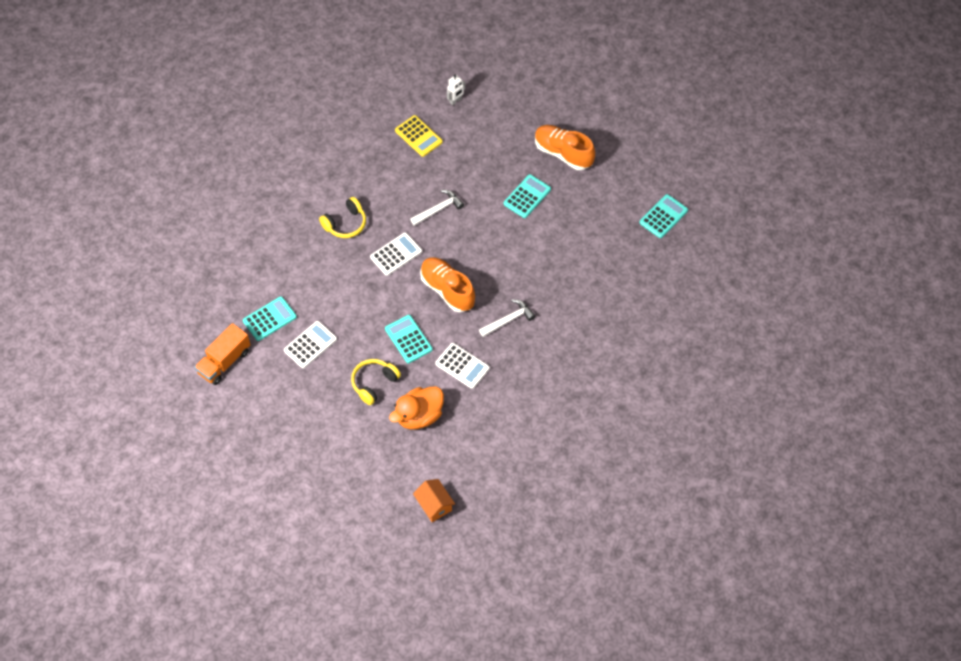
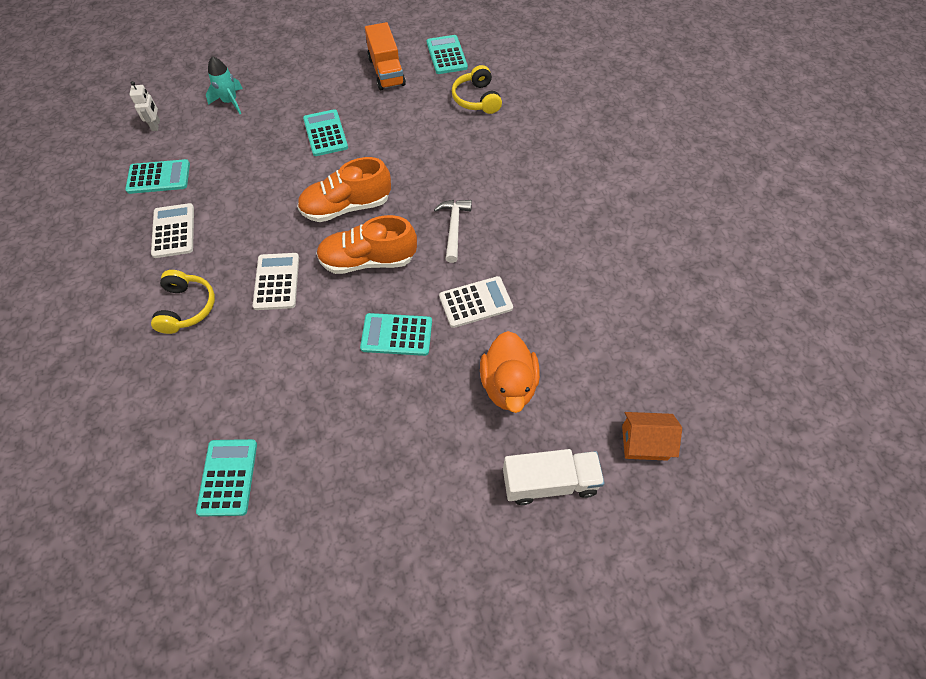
camera: 55 degrees left, 0 degrees up
(224, 362) = (236, 583): orange truck -> orange truck (386, 71)
(310, 345) = (310, 449): white calculator -> white calculator (173, 231)
(374, 383) = (425, 408): yellow headphones -> yellow headphones (477, 99)
(375, 469) = (549, 482): none -> white truck
(418, 136) = (158, 177): yellow calculator -> turquoise calculator
(438, 209) = (262, 210): white hammer -> none
(508, 124) = (230, 102): none -> turquoise rocket
(563, 153) = (307, 83): orange shoe -> orange shoe (346, 207)

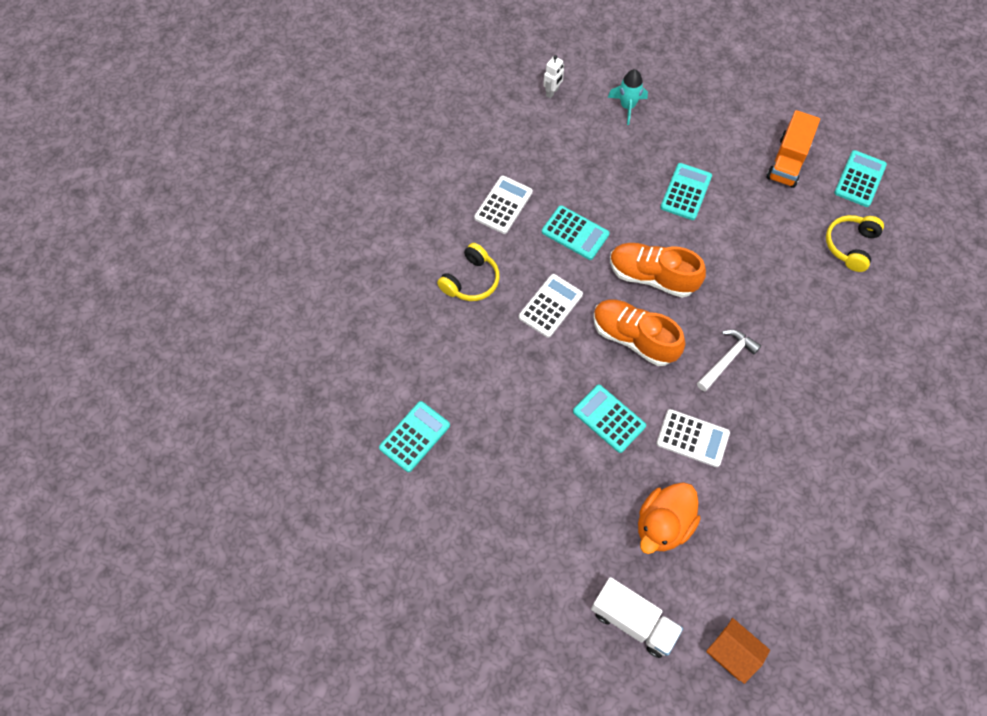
camera: 40 degrees right, 5 degrees up
(158, 177) = (523, 146): turquoise calculator -> turquoise calculator (575, 233)

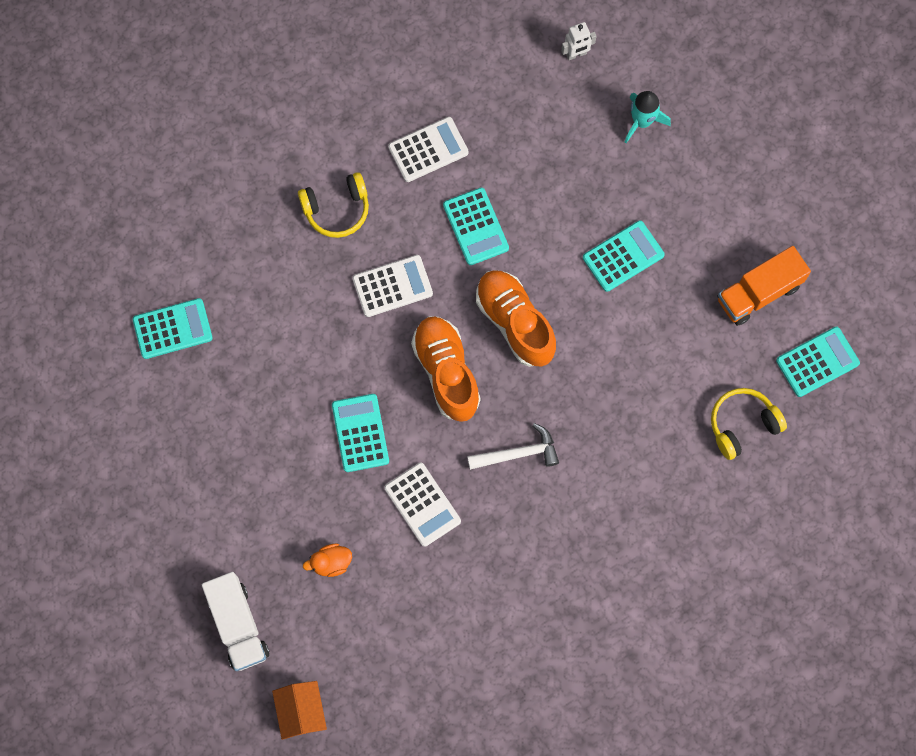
camera: 35 degrees right, 10 degrees up
(663, 525) = (331, 563): orange duck -> orange duck, size x0.52

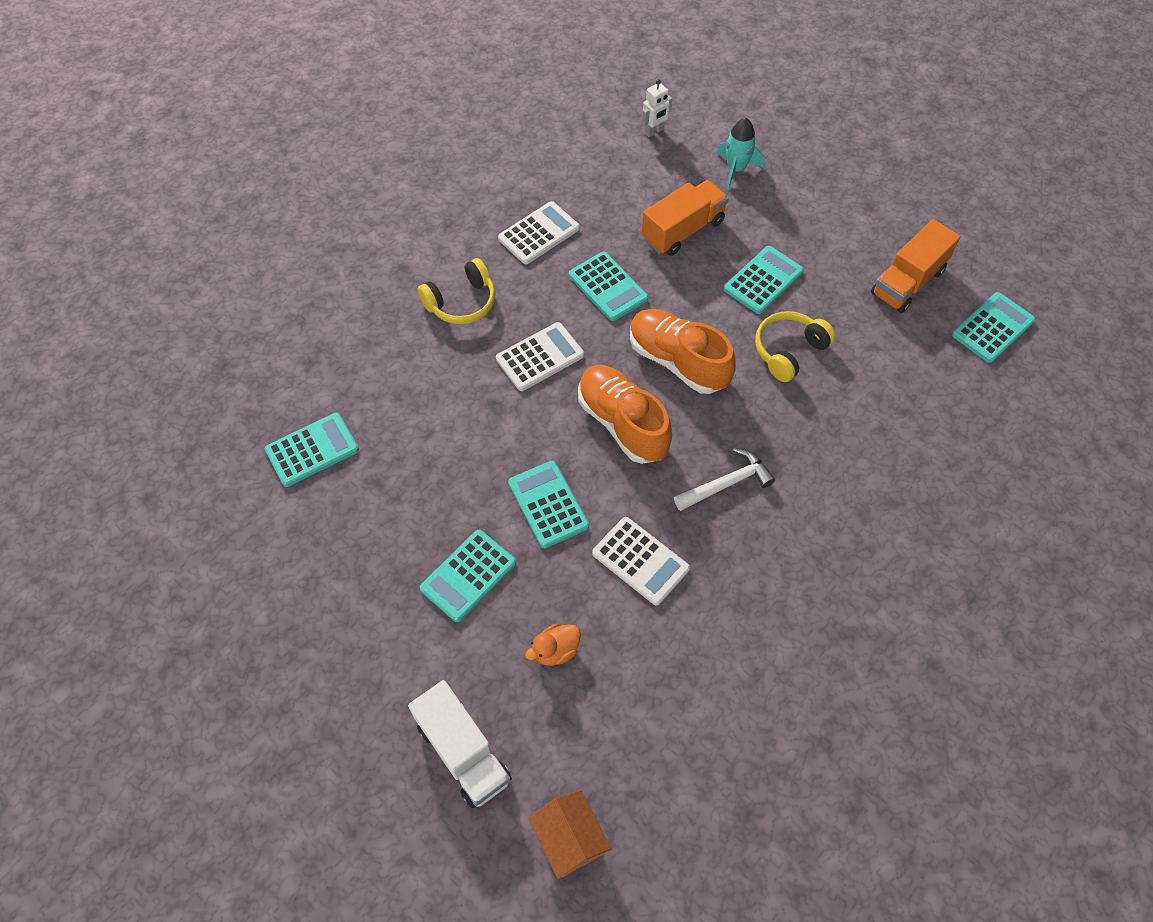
camera: 15 degrees left, 15 degrees down
(277, 480) = (468, 575): none -> turquoise calculator
(566, 180) = (683, 230): none -> orange truck
(742, 425) = (947, 401): yellow headphones -> yellow headphones (789, 351)

